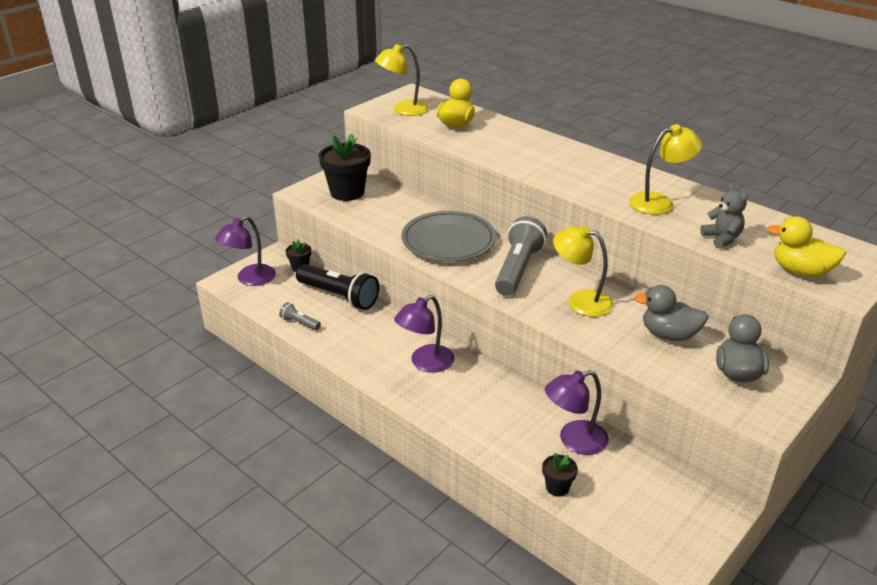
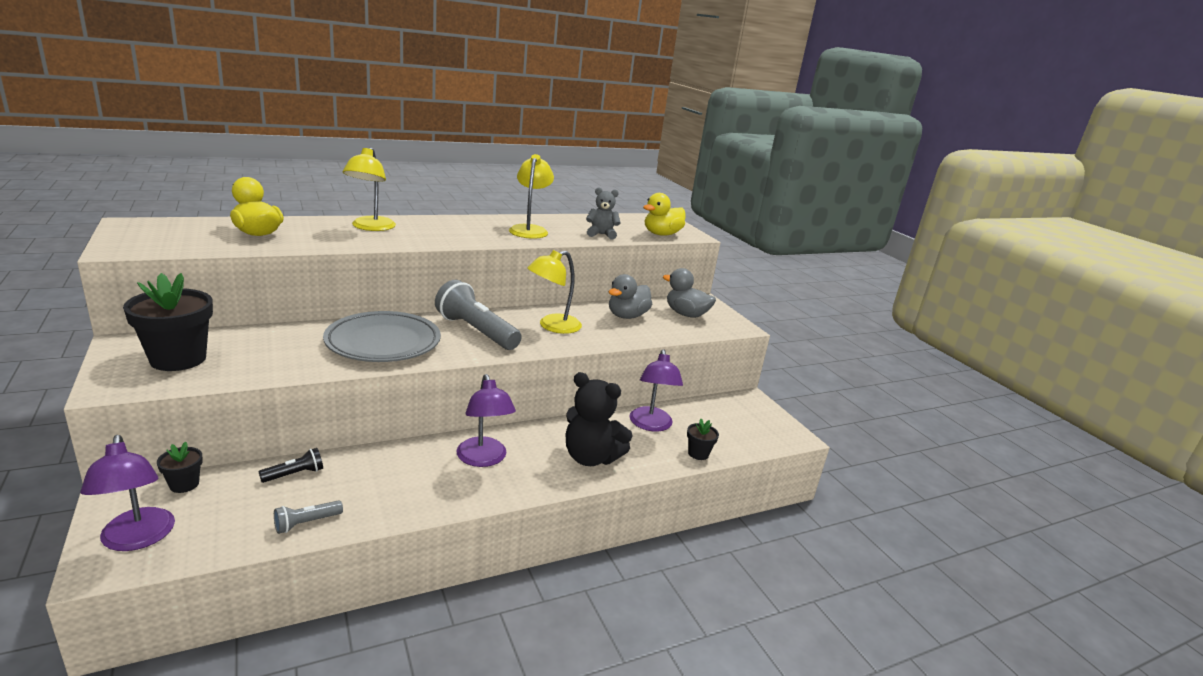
camera: 70 degrees left, 10 degrees down
(339, 296) = (295, 474): black flashlight -> black flashlight, size x0.47
(403, 110) = (163, 239): yellow lamp -> yellow lamp (370, 227)
(481, 418) = (591, 457): none -> black teddy bear

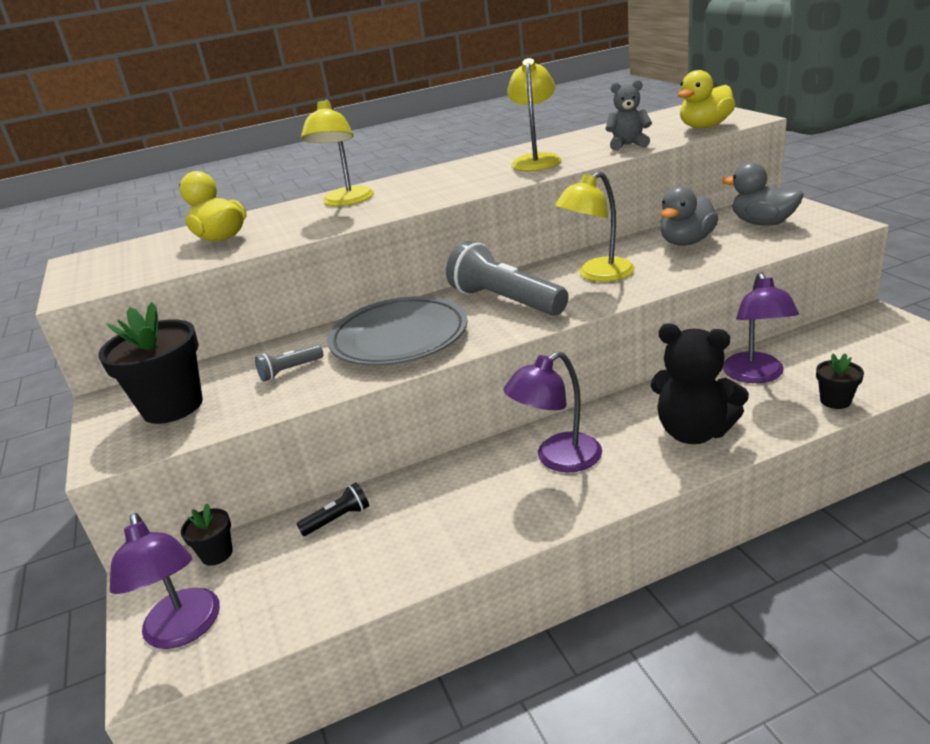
camera: 10 degrees right, 5 degrees up
(306, 523) = (371, 578): grey flashlight -> grey flashlight (290, 371)
(483, 459) = (558, 459): purple lamp -> purple lamp turned 75 degrees clockwise

